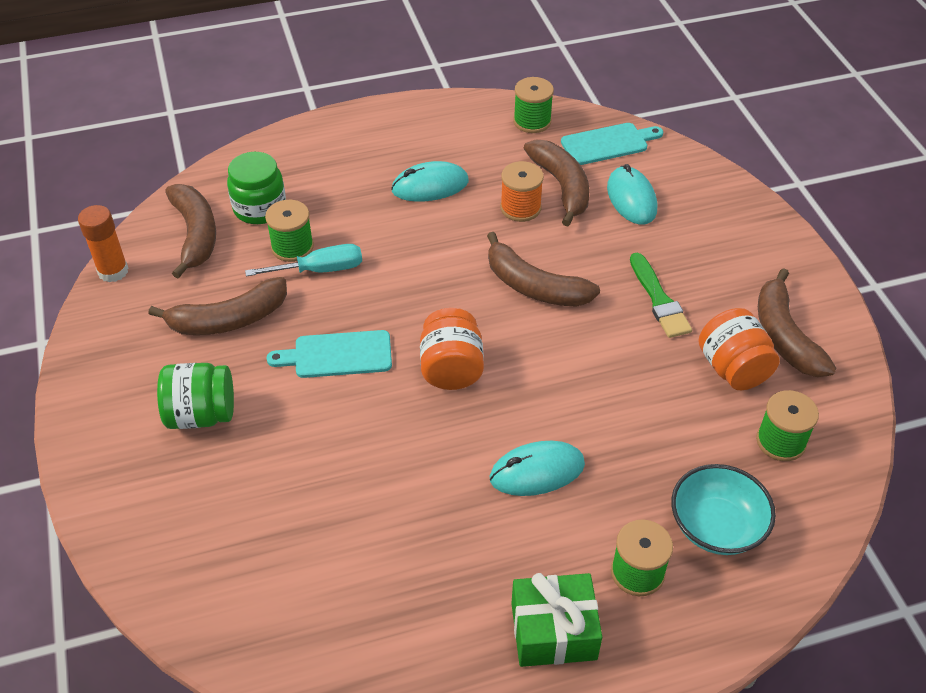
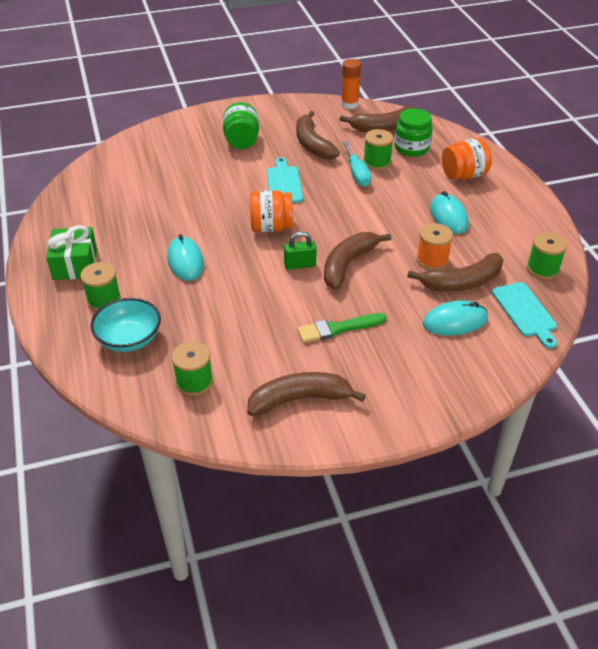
camera: 90 degrees right, 5 degrees down
(537, 336) = (300, 265): none -> green padlock
(733, 368) = (266, 363): orange jar -> orange jar (464, 175)

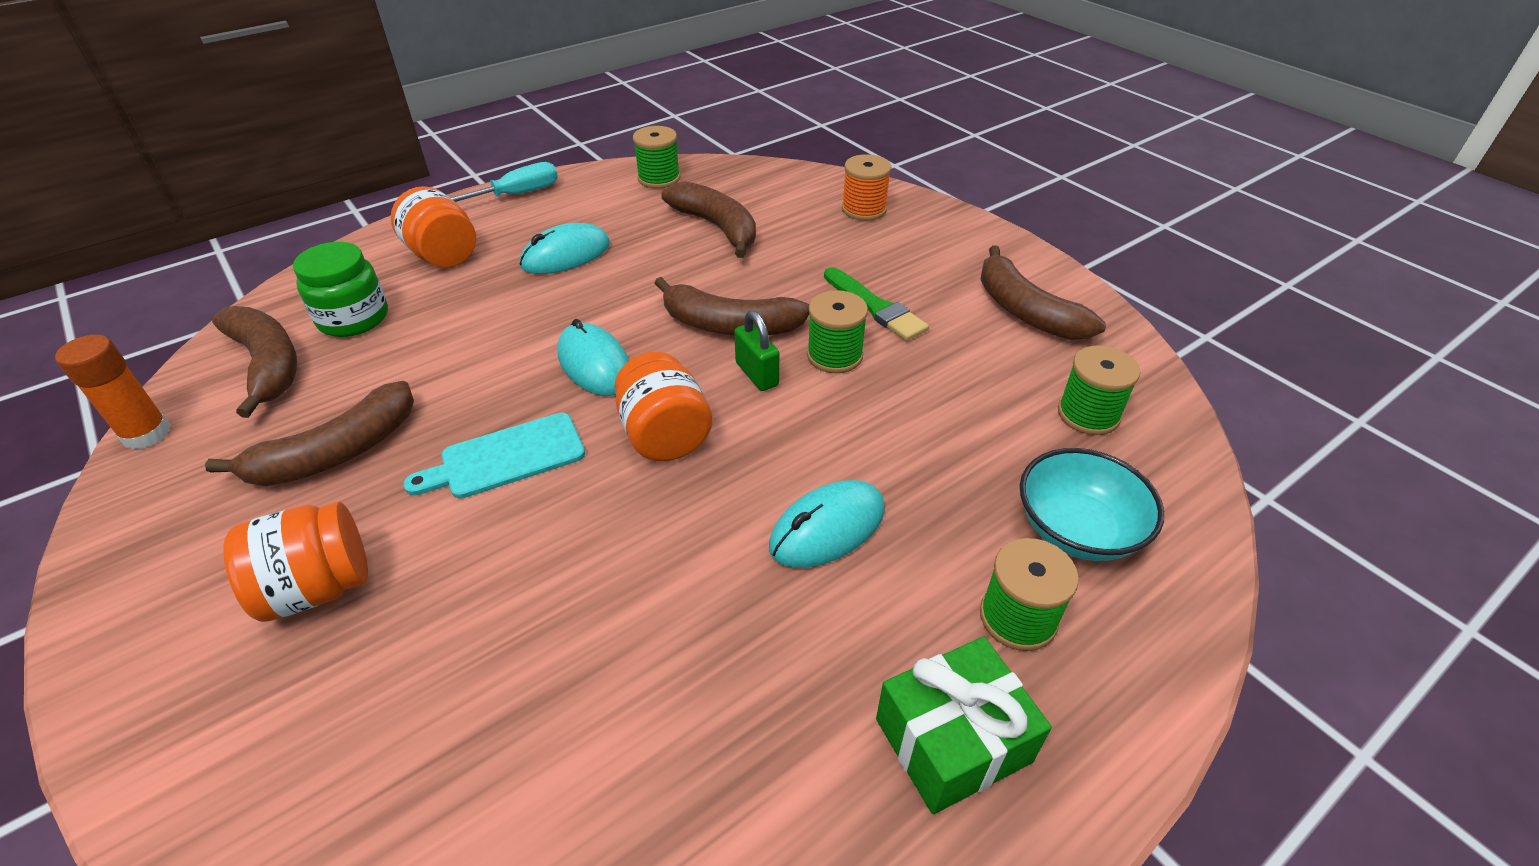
camera: 110 degrees left, 0 degrees up
(241, 141) = (318, 588): green jar -> orange jar
(357, 173) = (453, 367): turquoise screwdriver -> turquoise screwdriver (517, 194)
(377, 162) = (408, 350): green spool -> green spool (834, 356)
(432, 260) = (680, 255): orange spool -> orange spool (864, 209)
(455, 321) = (797, 223): turquoise mouse -> turquoise mouse (594, 364)
(525, 312) = (748, 182): turquoise cutting board -> none

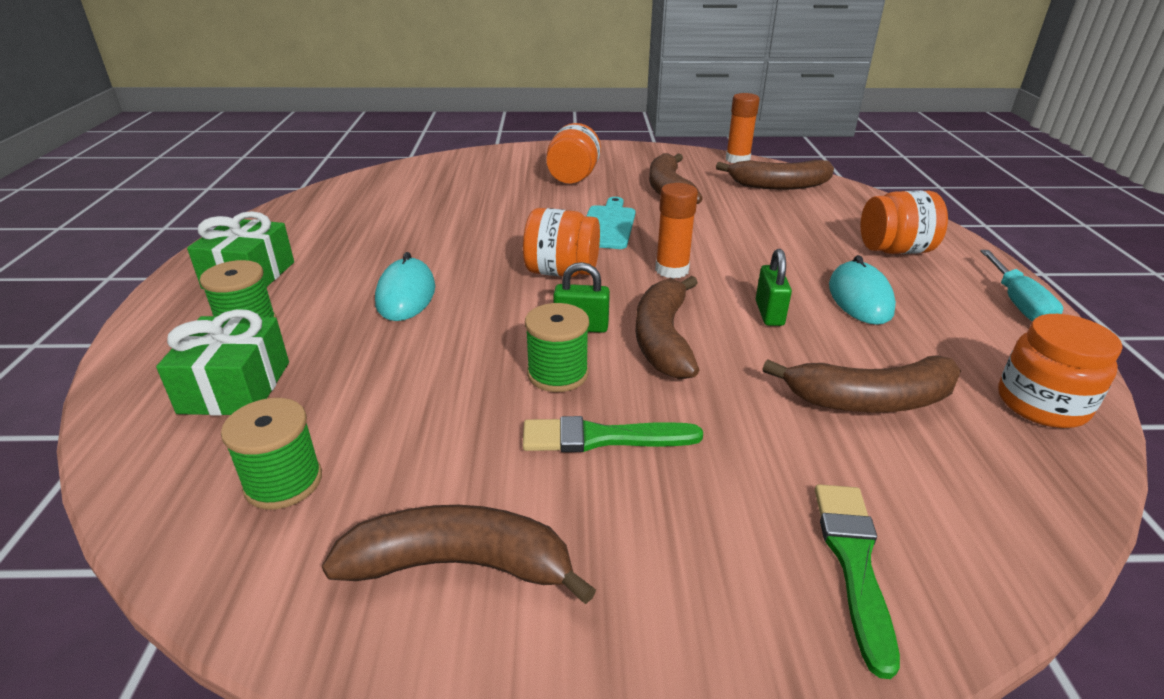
camera: 125 degrees right, 10 degrees down
(353, 318) = (815, 210): green jar -> none
(594, 364) = (672, 270): turquoise mouse -> orange glue stick
(634, 289) = (769, 313): none -> green padlock
(659, 178) = (1041, 404): green spool -> orange jar
(729, 325) = (663, 339): brown banana -> brown banana turned 45 degrees counterclockwise
(864, 209) = (853, 562): orange spool -> green brush
(1077, 529) = (235, 387): turquoise bowl -> green gift

